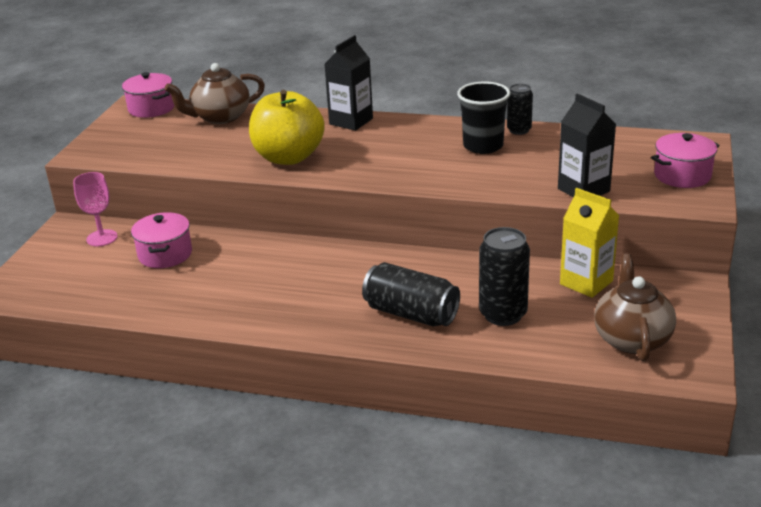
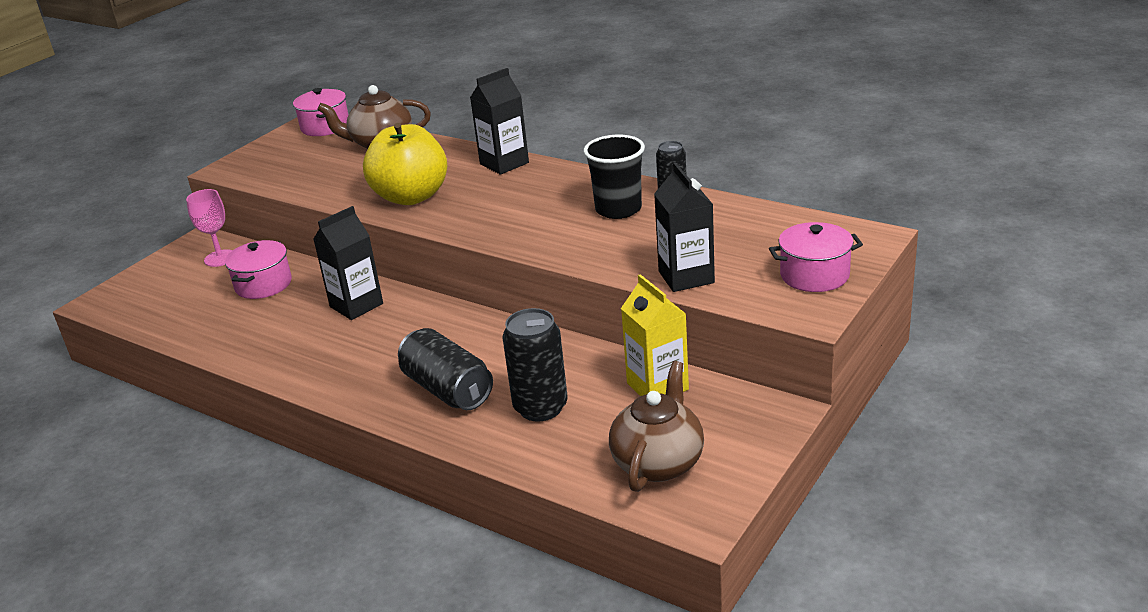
camera: 20 degrees right, 0 degrees up
(271, 259) = (356, 305): none -> black carton

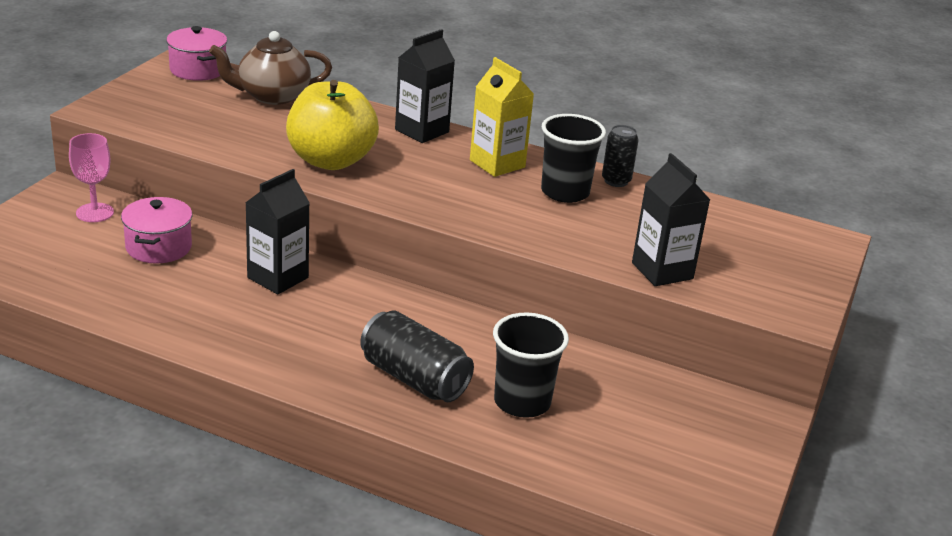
camera: 15 degrees left, 0 degrees up
(540, 407) = (522, 402): black can -> black cup
(657, 386) = (637, 384): yellow carton -> yellow carton (497, 164)
(658, 462) = (664, 465): brown teapot -> none
(814, 275) = (789, 277): pink pot -> none

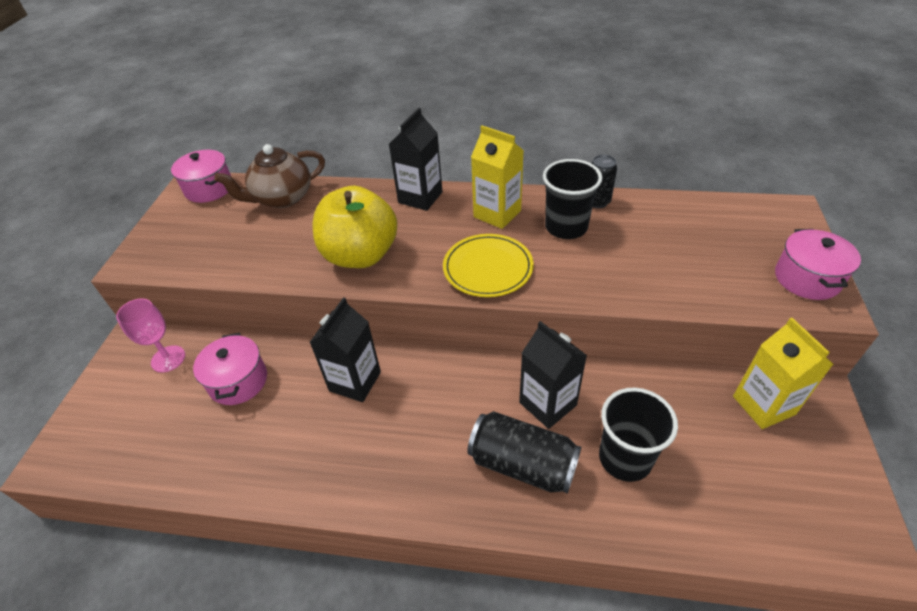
camera: 10 degrees left, 15 degrees up
(457, 202) = (488, 268): none -> yellow plate
(662, 271) = (692, 291): black carton -> black carton (548, 404)
(700, 405) = (763, 405): none -> yellow carton
(794, 293) = (807, 278): none -> pink pot

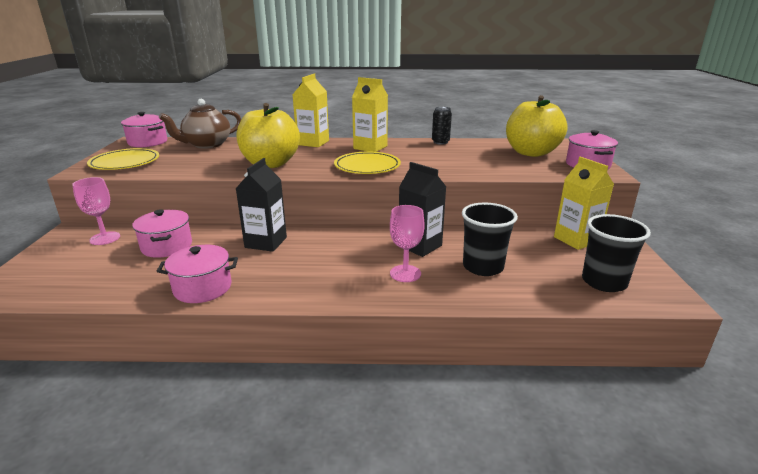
camera: 10 degrees left, 20 degrees down
(181, 243) = (125, 162): none -> yellow plate
(278, 472) = (202, 288): none -> pink pot
(420, 197) = (313, 143): black carton -> yellow carton
(522, 464) = (405, 273): black can -> pink goblet
(566, 227) = (420, 151): black cup -> black cup (604, 282)
(727, 238) = (531, 153): none -> yellow apple

